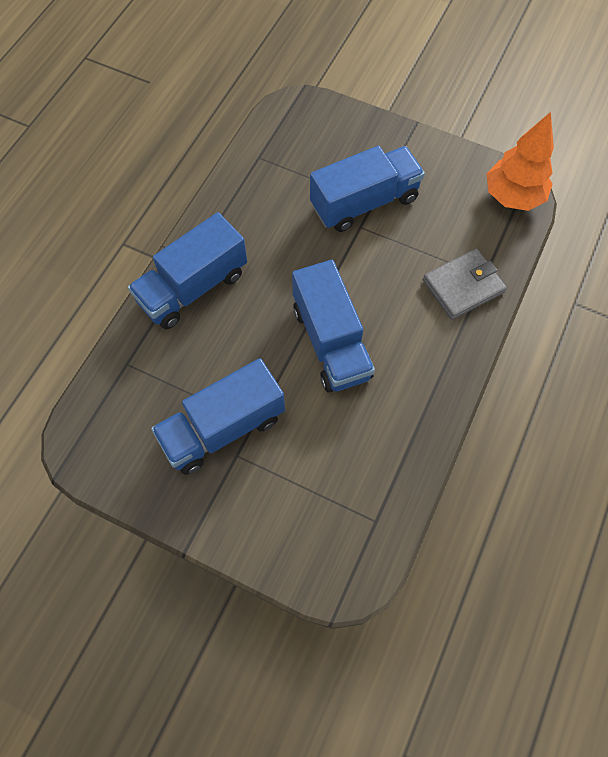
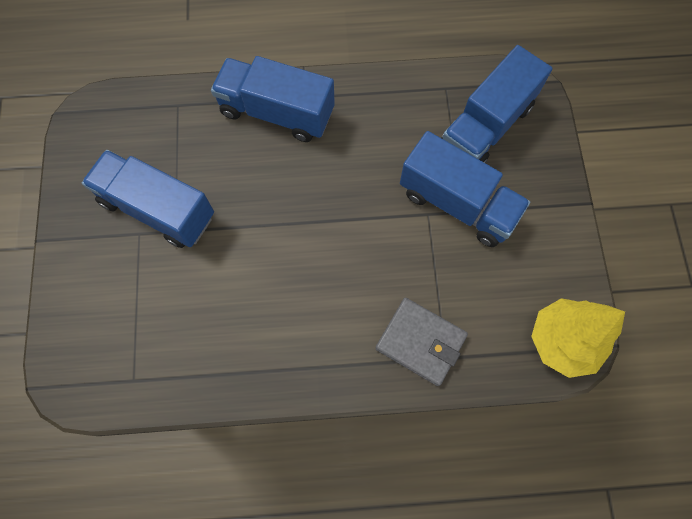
camera: 60 degrees right, 5 degrees up
(331, 342) = (288, 252): blue truck -> blue truck (486, 126)
(512, 196) = (562, 341): orange tree -> yellow tree

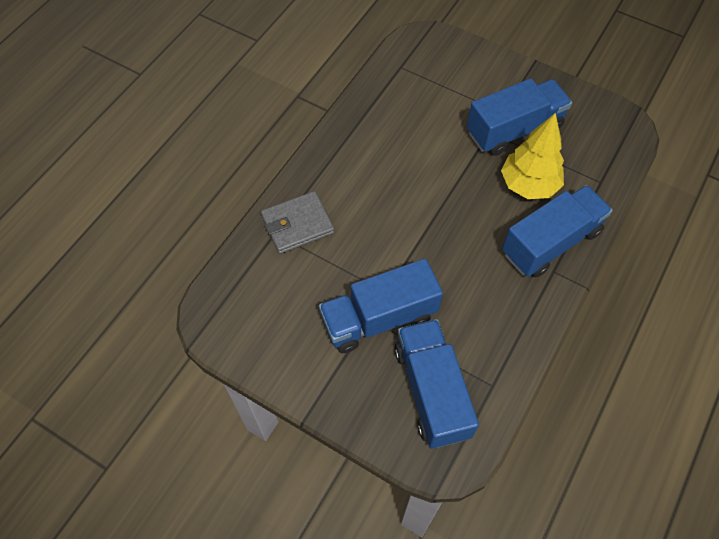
camera: 125 degrees right, 10 degrees down
(562, 341) = (222, 313): yellow tree -> yellow tree (529, 185)

